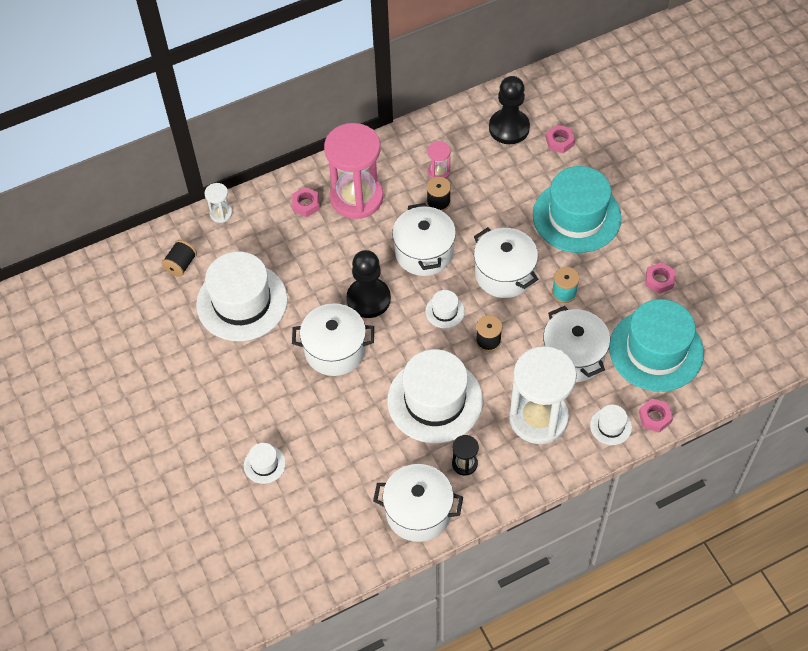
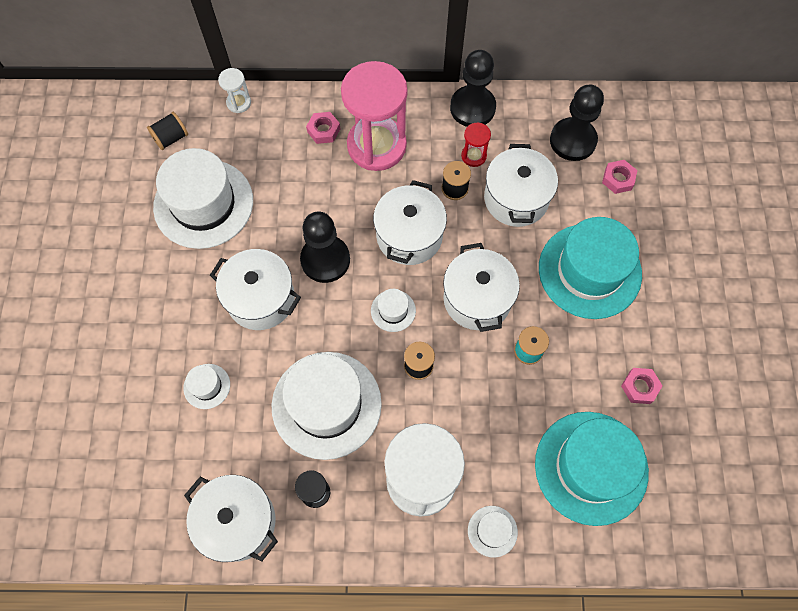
camera: 25 degrees right, 10 degrees up
(264, 464) = (122, 387): white hat -> white hat (207, 386)
(416, 137) = (472, 108): none -> black pawn
(439, 172) = (473, 156): pink hourglass -> red hourglass
(573, 356) = (497, 428): white pot -> white pot (516, 199)
(655, 417) = (546, 546): pink nut -> none

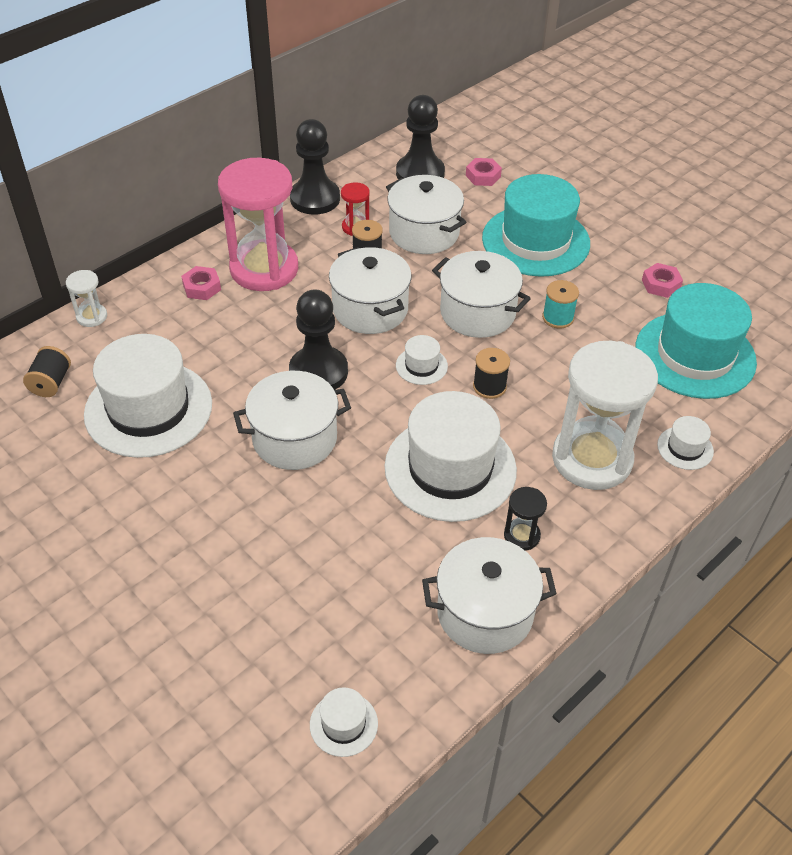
camera: 45 degrees left, 20 degrees down
(207, 386) = (325, 538): white hat -> white hat (343, 724)

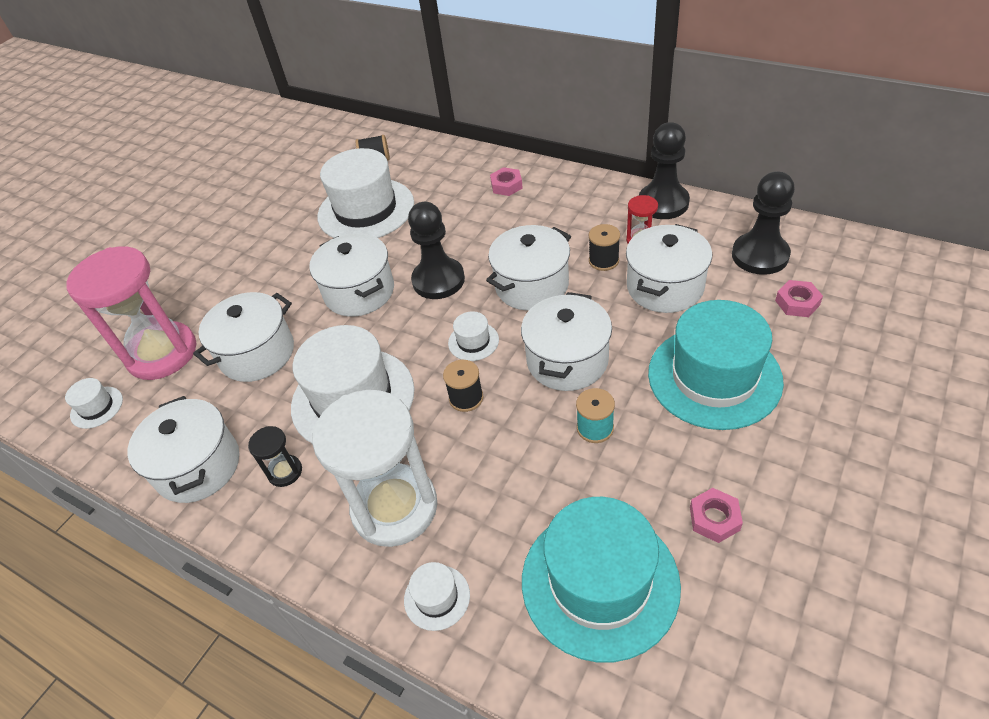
camera: 80 degrees right, 0 degrees up
(91, 316) = (447, 150): white hourglass -> none
(264, 269) = (548, 208): pink hourglass -> pink hourglass (162, 353)
(341, 544) = (257, 353): none -> white pot

